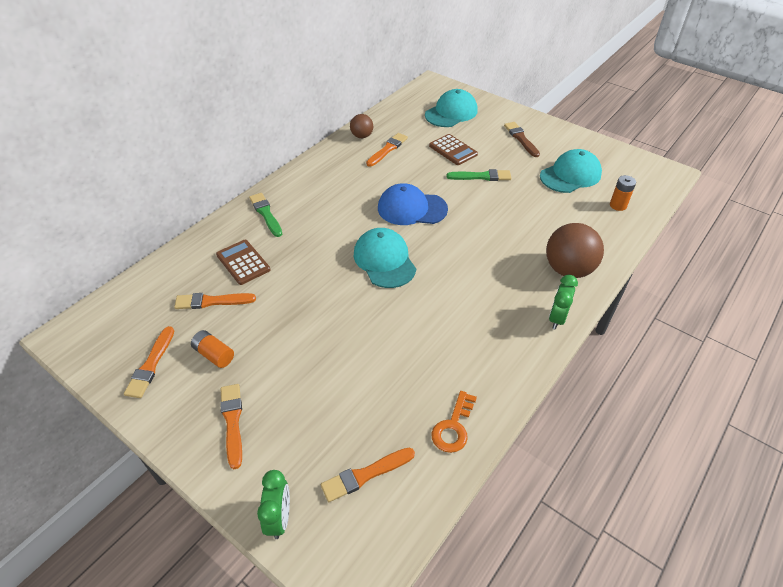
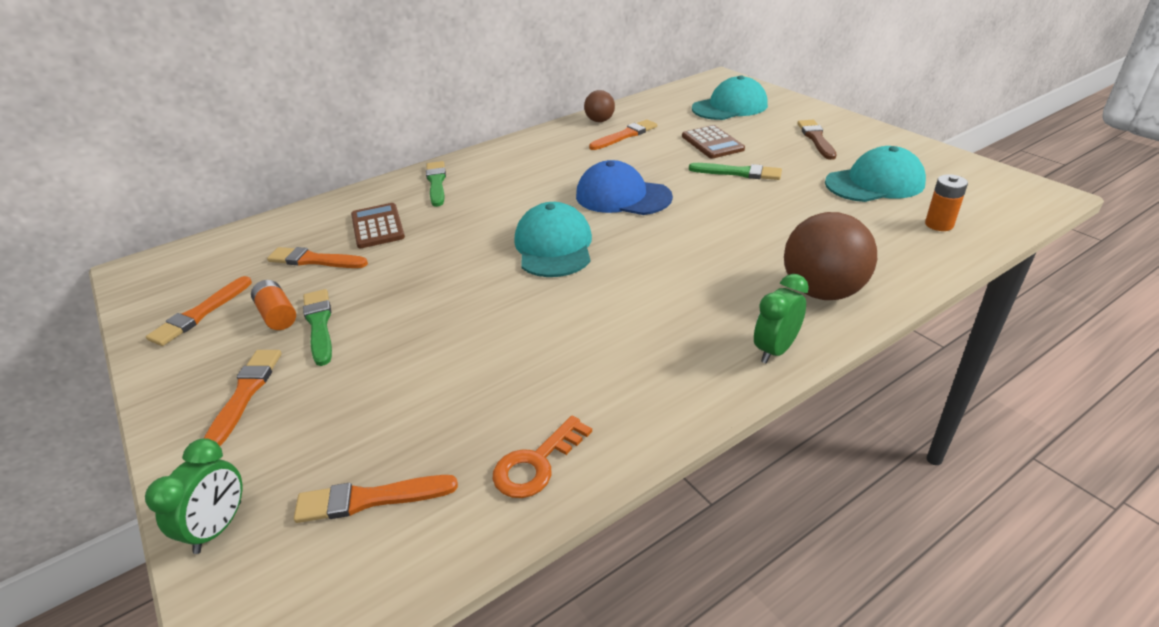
camera: 20 degrees right, 10 degrees down
(251, 356) = (319, 325): none -> green brush

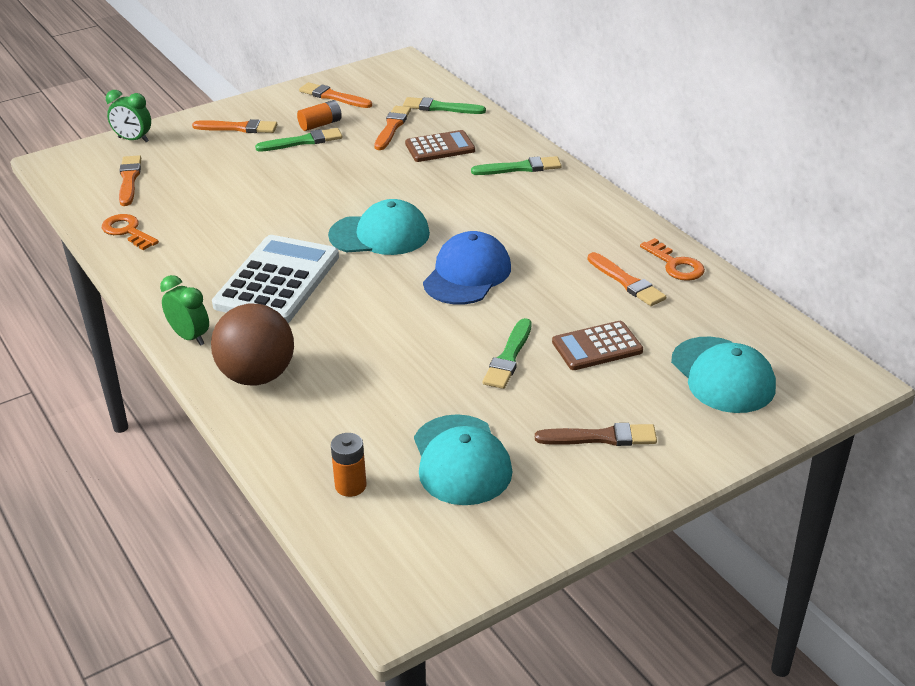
camera: 90 degrees right, 0 degrees up
(283, 233) = (440, 108): none -> green brush
(600, 121) = (675, 265): brown ball -> orange key
(649, 301) = (277, 281): none -> white calculator

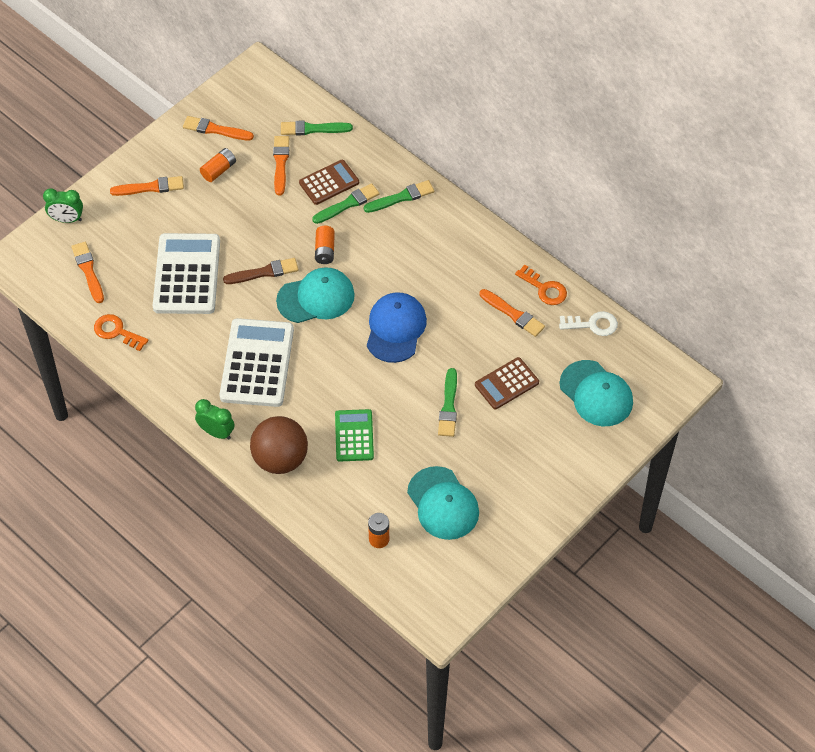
camera: 15 degrees left, 20 degrees up
(238, 196) = (187, 274): none -> white calculator
(302, 141) = (212, 196): green brush -> green brush (347, 204)
(367, 367) = (354, 436): none -> green calculator
(410, 198) = (325, 250): none -> orange battery
(600, 437) = (527, 465): brown brush -> brown brush (264, 272)
(733, 306) = (593, 324): none -> white key

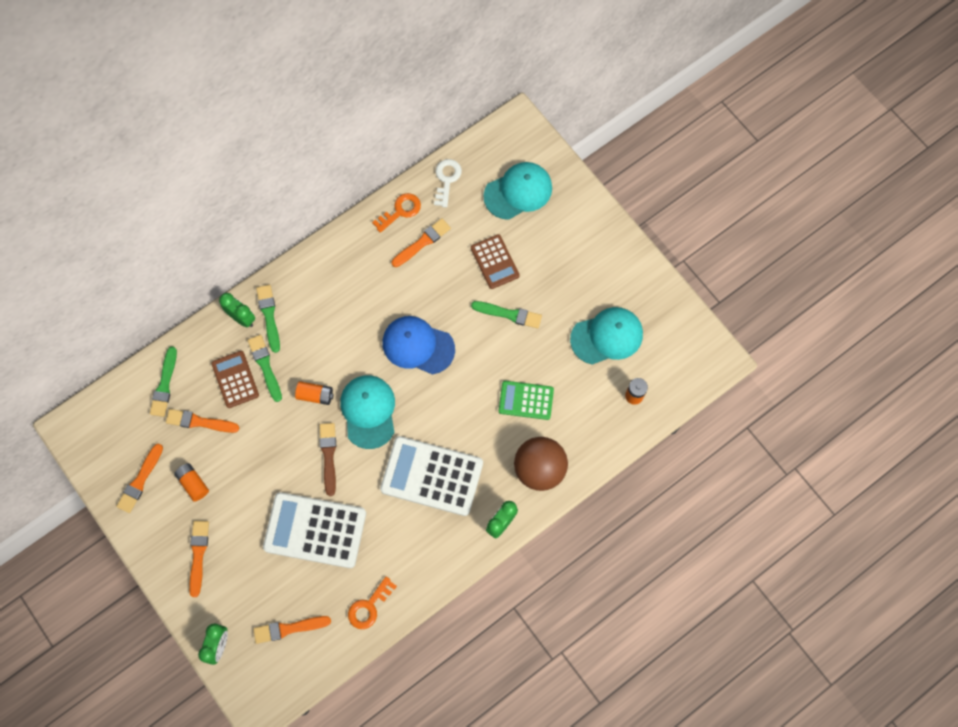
camera: 80 degrees left, 15 degrees up
(394, 176) = (242, 318): none -> green clock

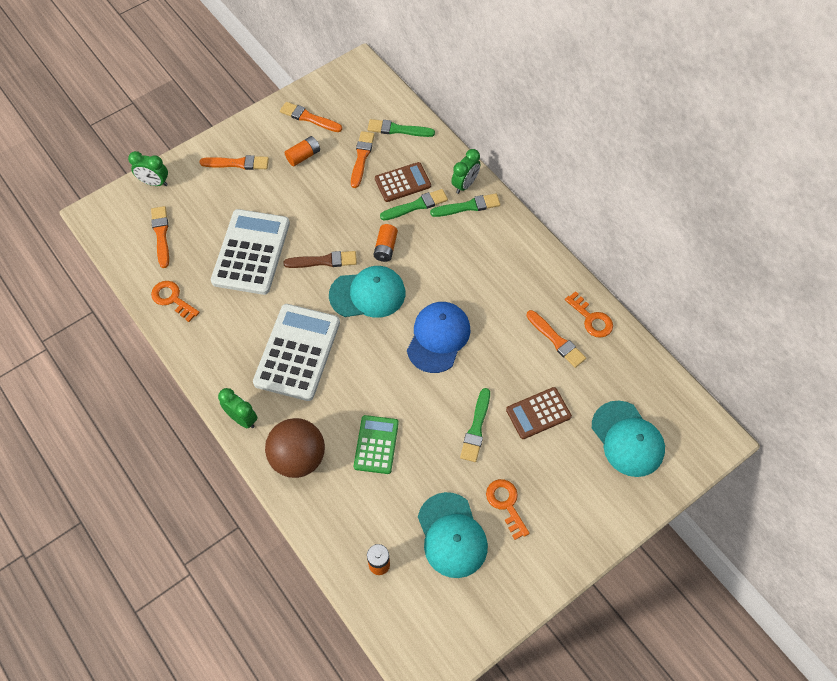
camera: 90 degrees right, 10 degrees down
(446, 179) = (634, 364): white key -> none
(578, 292) = (506, 504): none -> orange key

